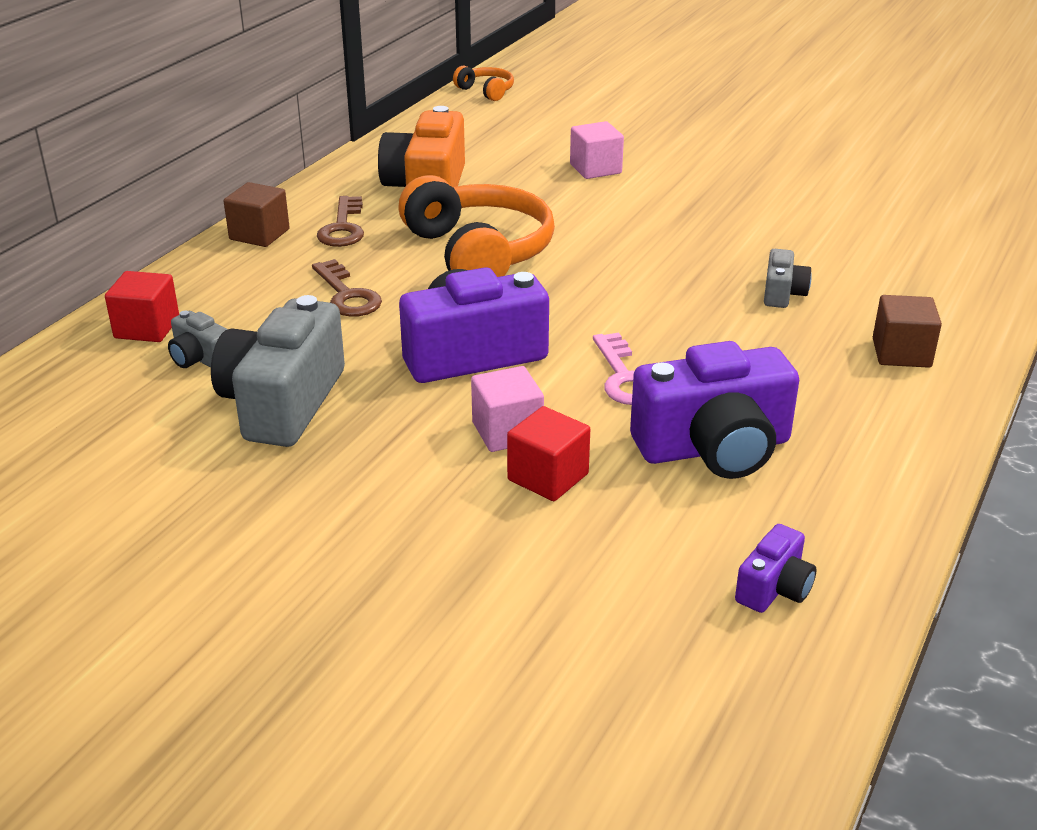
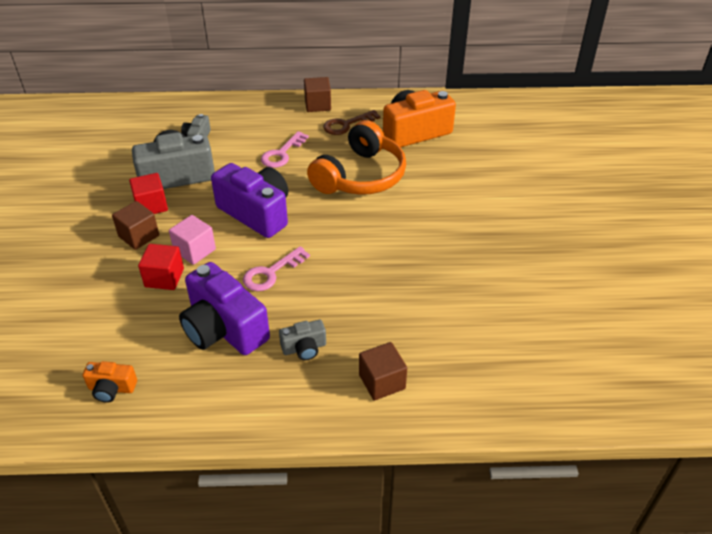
camera: 60 degrees right, 10 degrees up
(147, 328) = (211, 114): red cube -> red cube (151, 206)
(347, 295) = (282, 153): brown key -> pink key
(411, 480) = (139, 236): none -> brown cube
(486, 91) = (561, 103): orange headphones -> none
(595, 169) = (502, 180): pink cube -> none
(774, 588) = (112, 388): purple camera -> orange camera
(782, 293) = (414, 307): grey camera -> grey camera (304, 348)

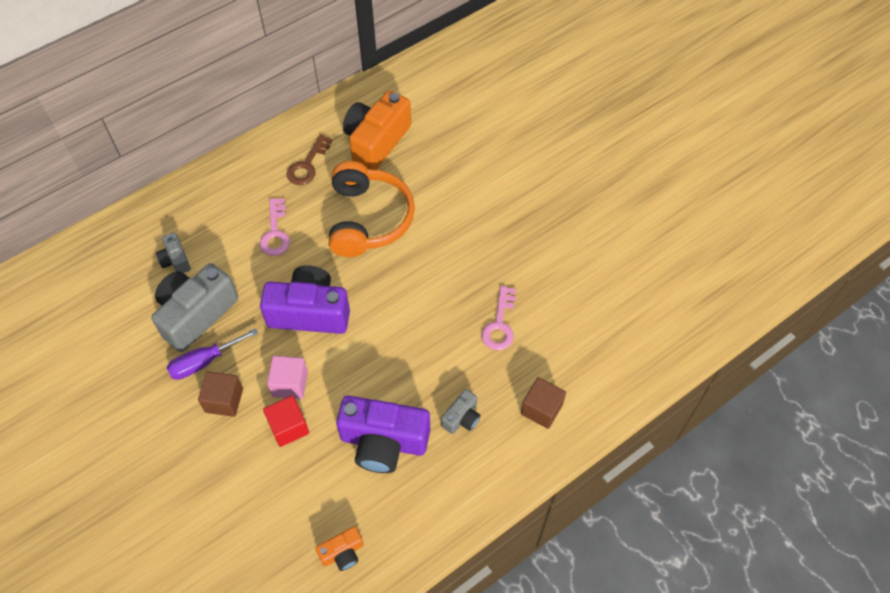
camera: 35 degrees left, 15 degrees up
(151, 206) = (204, 362): red cube -> purple screwdriver
(271, 273) = (376, 365): pink key -> pink key (500, 324)
(317, 105) = (259, 155): brown cube -> none

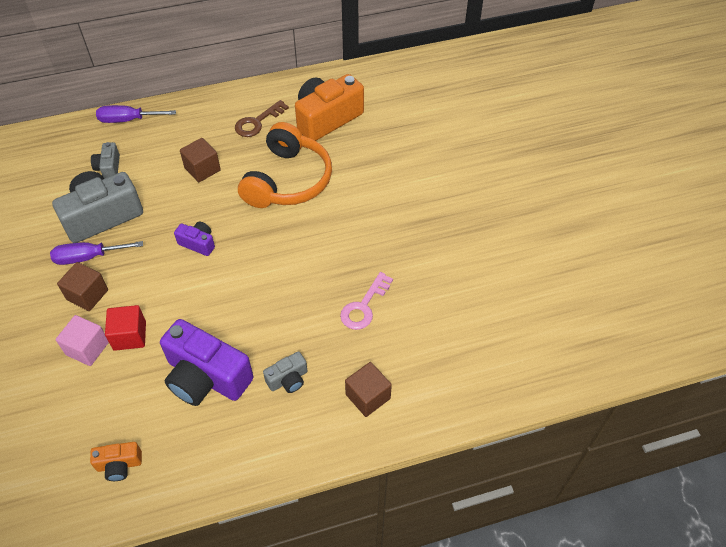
camera: 20 degrees right, 5 degrees down
(168, 201) = (128, 120): none -> purple screwdriver
(275, 232) = (202, 169): pink key -> brown cube
(290, 384) = (150, 299): pink cube -> pink cube (87, 348)
(310, 312) = (198, 243): purple camera -> purple camera, size x0.48

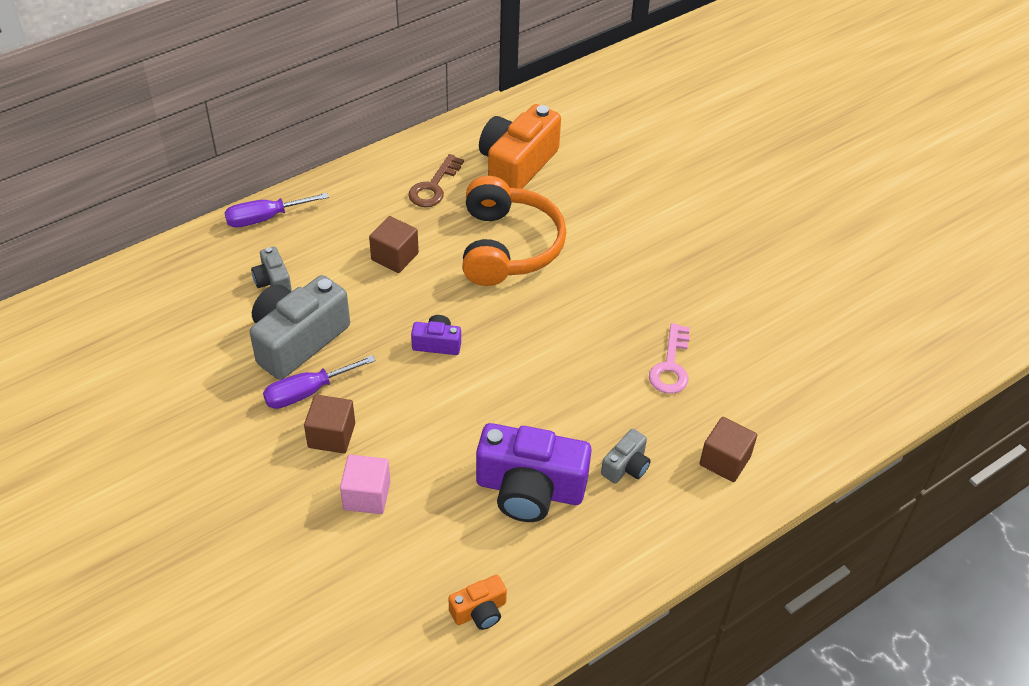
camera: 20 degrees left, 5 degrees down
(130, 336) = (411, 468): red cube -> none

